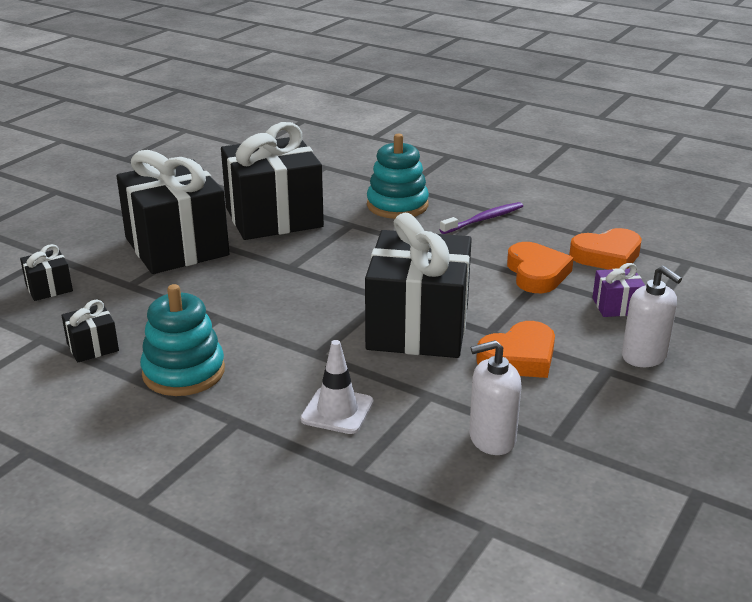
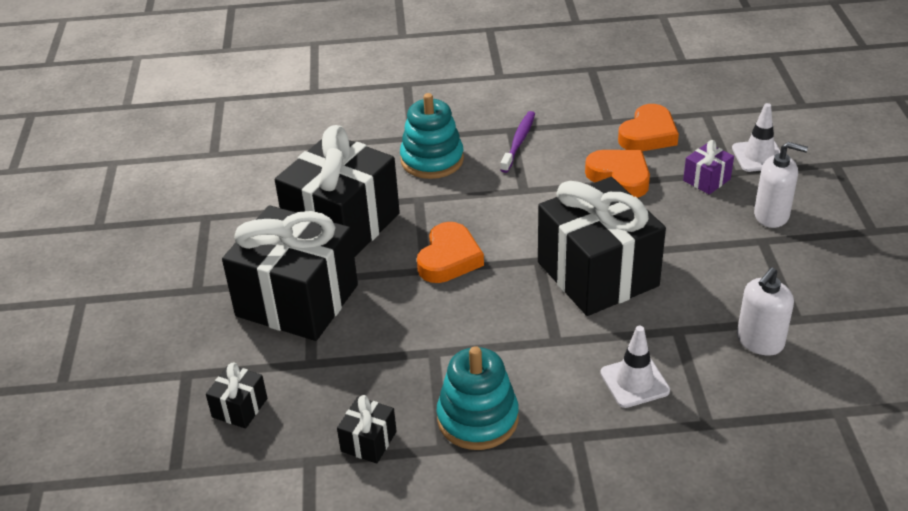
camera: 35 degrees left, 10 degrees up
(519, 357) = (697, 262): orange heart -> orange heart (449, 258)
(696, 310) = (758, 156): none -> white traffic cone

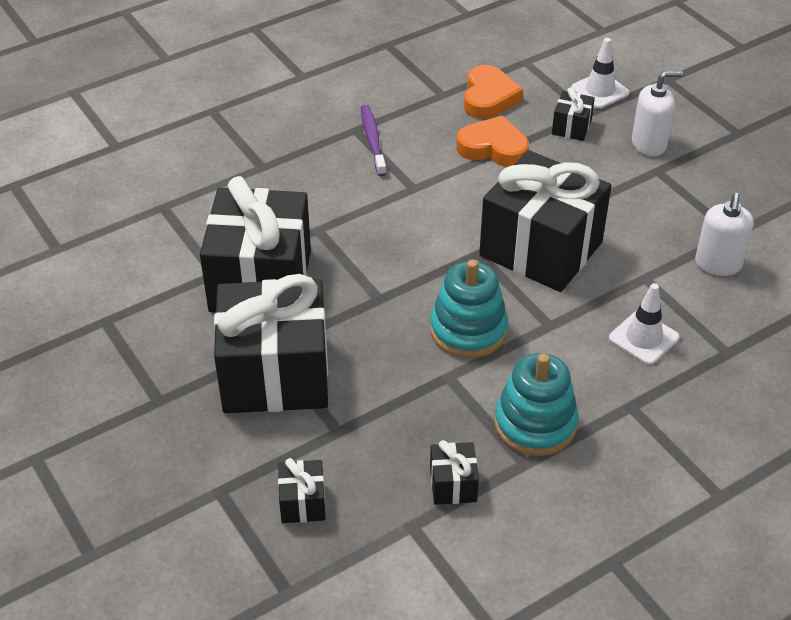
camera: 30 degrees left, 5 degrees up
(432, 160) = (300, 184): turquoise stacking toy -> turquoise stacking toy (468, 330)
(449, 258) = (393, 280): orange heart -> none
(706, 180) = (571, 127): purple gift -> black gift

